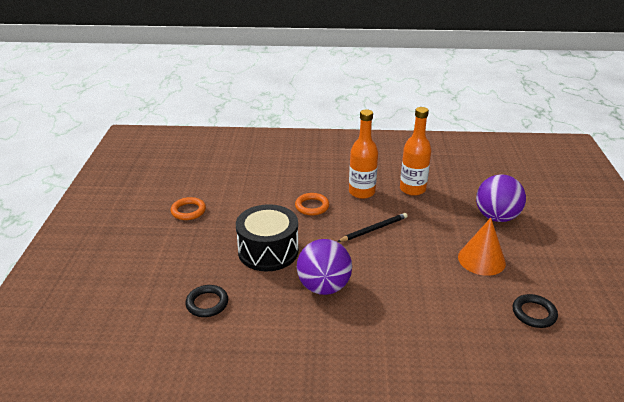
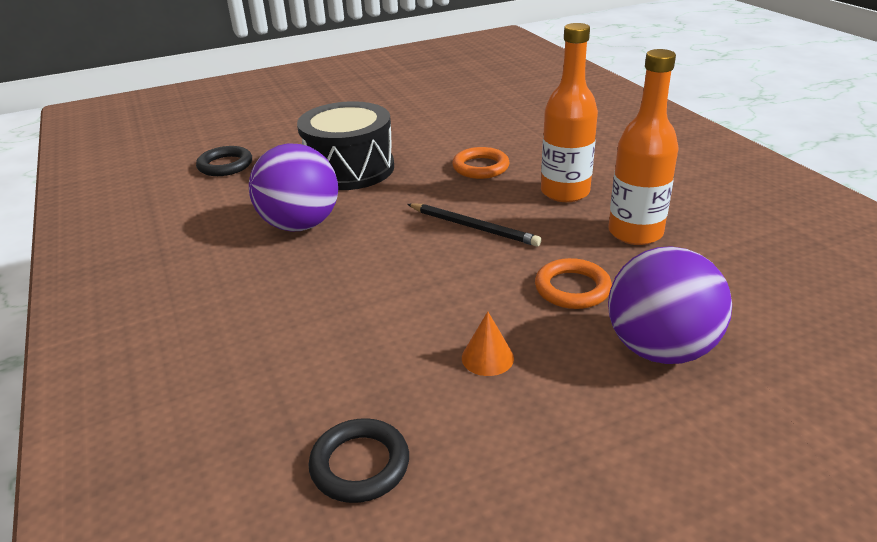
camera: 65 degrees right, 0 degrees up
(188, 211) = (389, 105): orange ring -> orange ring (572, 288)
(481, 259) = (487, 357): orange cone -> orange cone, size x0.51

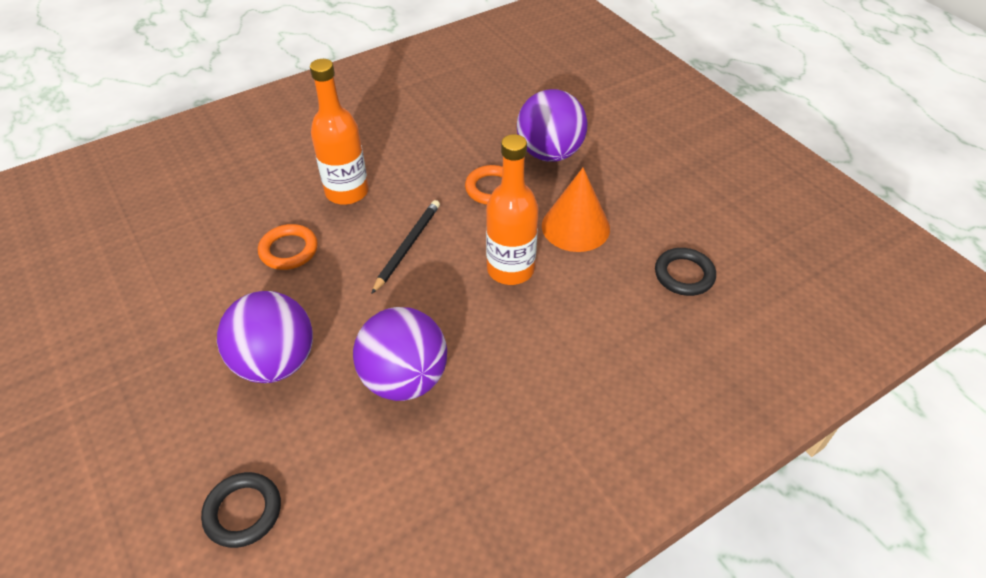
camera: 100 degrees left, 15 degrees up
(349, 169) = (276, 363): black drum -> purple ball
(487, 357) = (575, 227): orange cone -> orange cone, size x1.95
(635, 233) = (415, 156): orange bottle -> orange bottle (510, 269)

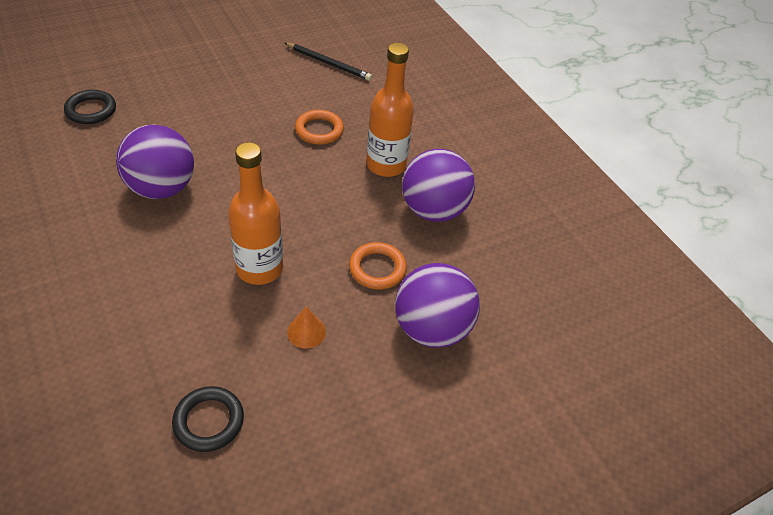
camera: 90 degrees right, 0 degrees up
(276, 363) = (205, 123): purple ball -> purple ball (433, 210)
(407, 246) = (307, 200): black pencil -> black pencil (329, 63)
(575, 227) = (306, 332): orange cone -> orange cone, size x0.51

